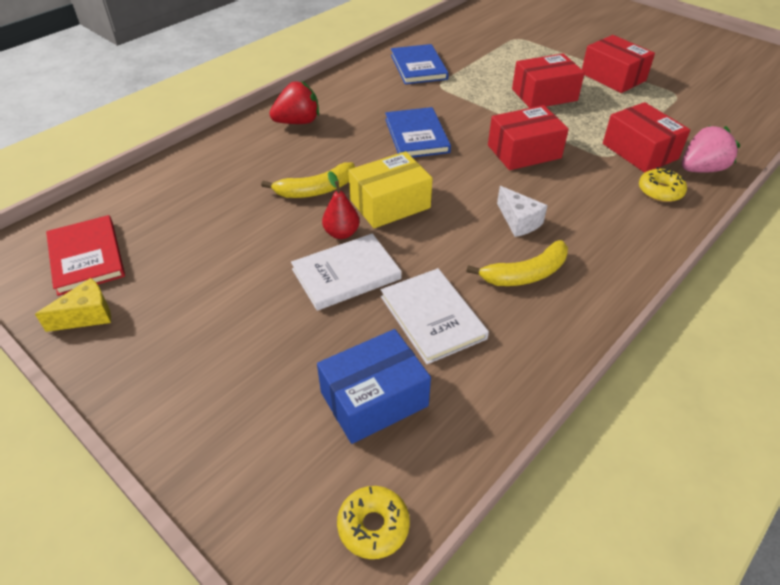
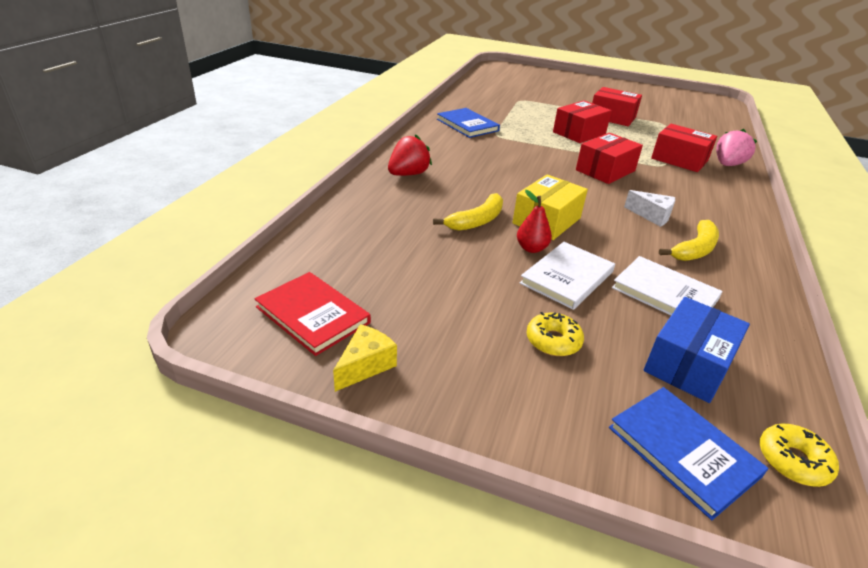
camera: 25 degrees left, 10 degrees down
(416, 135) = (516, 171): blue book -> blue book (682, 451)
(660, 191) = (718, 181): yellow donut -> yellow donut (553, 341)

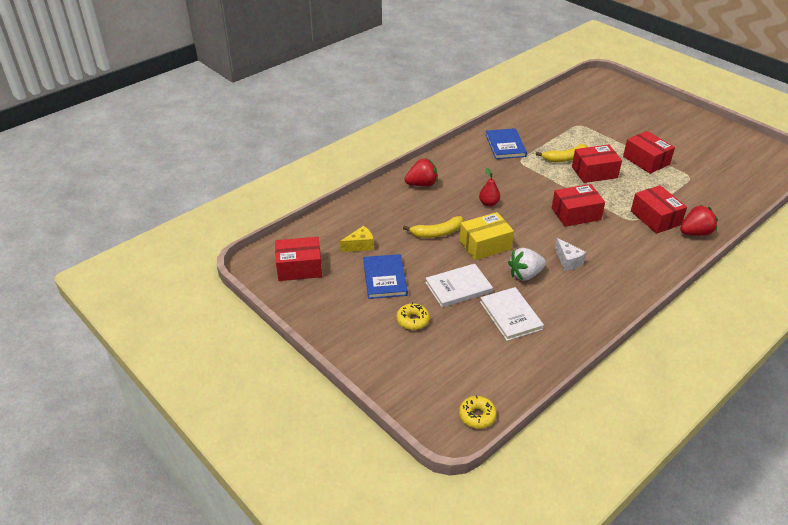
camera: 30 degrees right, 5 degrees up
(312, 315) = (299, 267): red book -> red box
(365, 365) = (307, 302): yellow cheese -> yellow cheese (360, 245)
(531, 248) = (454, 262): red pear -> red pear (488, 203)
(626, 241) = (525, 274): none -> white strawberry
(682, 451) = (425, 391): blue book -> blue book (384, 278)
(688, 364) = (476, 356): blue box -> none
(694, 249) = (569, 294): yellow banana -> yellow banana (565, 158)
(727, 165) = (695, 233): pink strawberry -> red strawberry

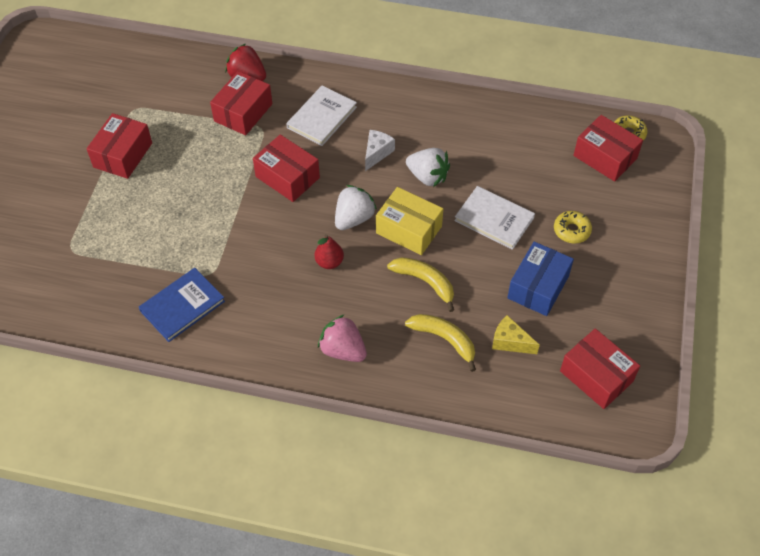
camera: 125 degrees left, 15 degrees up
(384, 278) = (538, 287): blue book -> blue box
(422, 184) = (343, 350): red strawberry -> pink strawberry
(510, 315) = (495, 163): white book -> white book (322, 117)
(515, 226) = (354, 218): none -> white strawberry
(565, 158) = (171, 231): yellow banana -> yellow banana (444, 339)
(594, 172) = (185, 192): red box -> red box (605, 157)

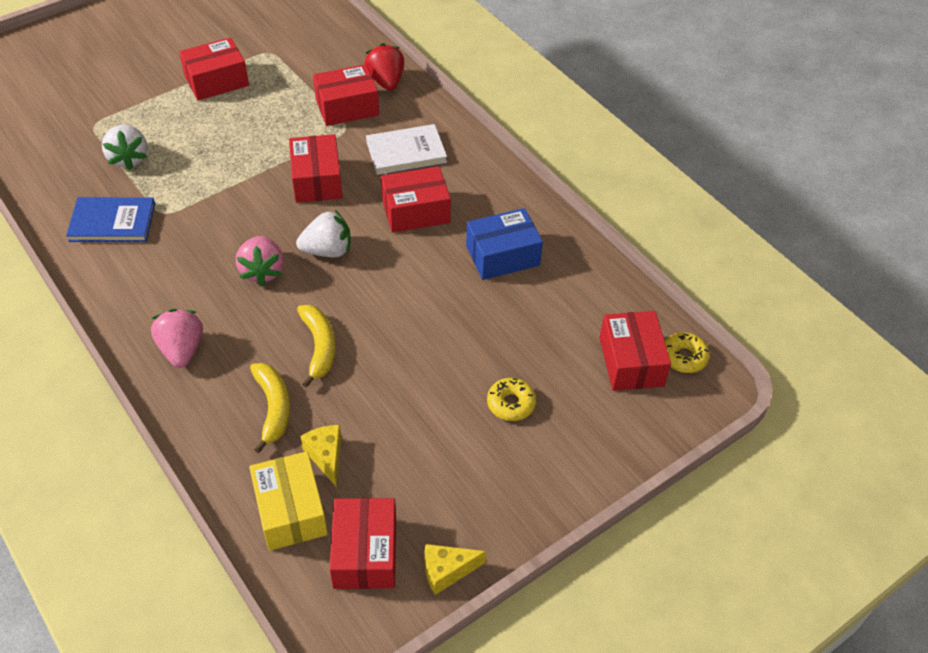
camera: 40 degrees right, 5 degrees down
(329, 262) = (262, 271): red pear -> pink strawberry
(377, 153) = (416, 211): white cheese -> red box
(409, 229) = (362, 293): yellow box -> yellow box (291, 510)
(427, 177) = (435, 261): white strawberry -> white strawberry (129, 158)
(494, 219) = (449, 339): white book -> none
(538, 287) = (414, 429): blue box -> blue box (502, 256)
(648, 349) = (447, 571): none -> yellow cheese

